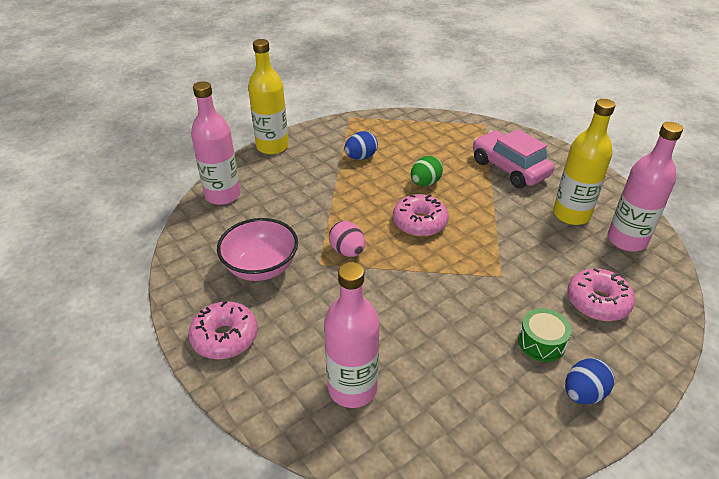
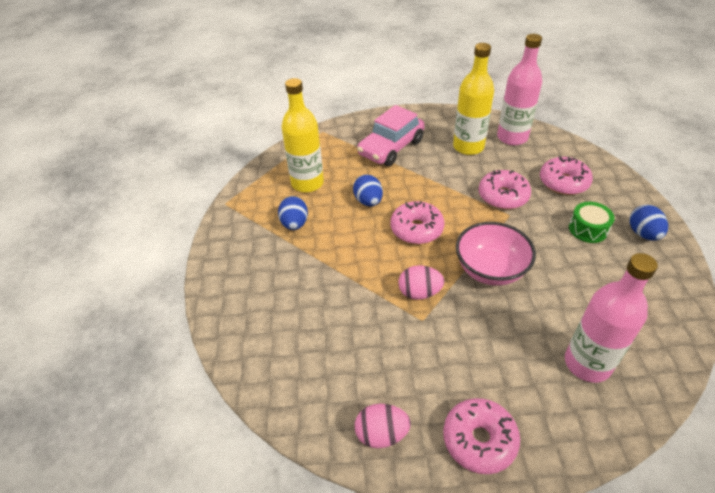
camera: 55 degrees left, 5 degrees up
(198, 281) = (381, 434): none -> pink egg
(223, 195) = (256, 357): pink bottle -> none
(261, 268) = (398, 369): pink bowl -> pink bowl (490, 270)
(272, 146) = (212, 281): yellow bottle -> yellow bottle (307, 183)
(425, 183) = (368, 201): green egg -> blue egg
(509, 168) = (391, 148): pink car -> pink car turned 45 degrees counterclockwise
(523, 263) = (503, 196): none -> pink donut

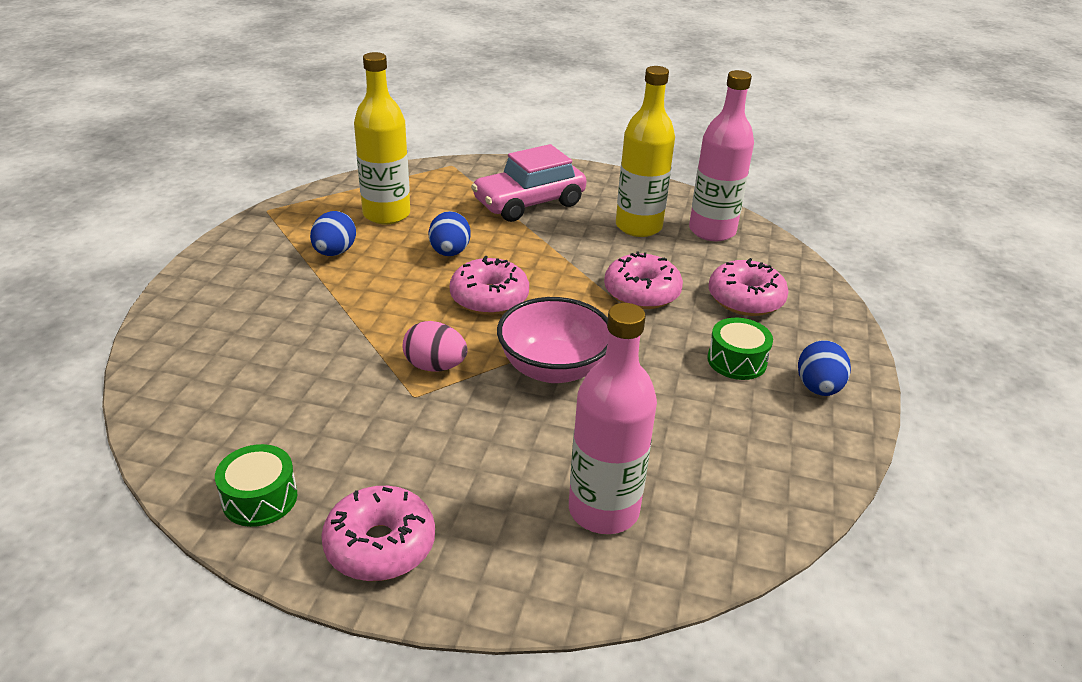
camera: 15 degrees right, 10 degrees down
(381, 434) = (260, 498): pink egg -> green drum

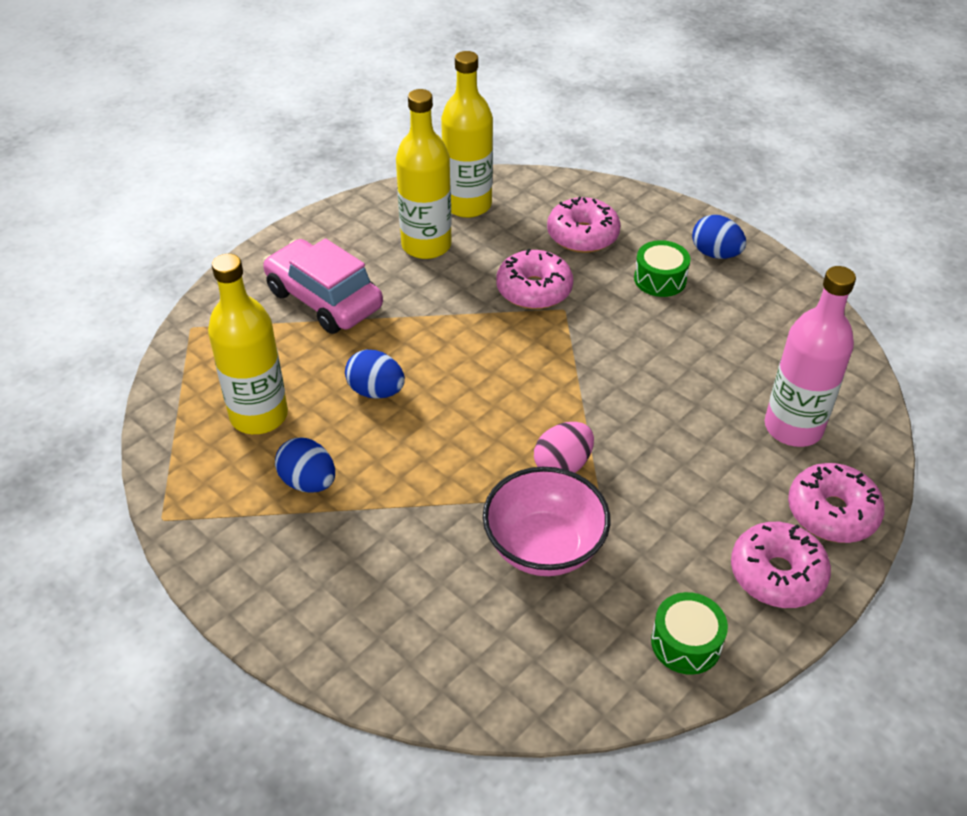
camera: 60 degrees left, 10 degrees up
(489, 298) = (477, 391): pink donut -> pink donut (832, 512)
(529, 203) = (324, 299): pink car -> pink car turned 135 degrees clockwise
(553, 368) = (610, 389): pink bowl -> pink bowl (544, 547)
(712, 231) = (467, 205): pink bottle -> yellow bottle

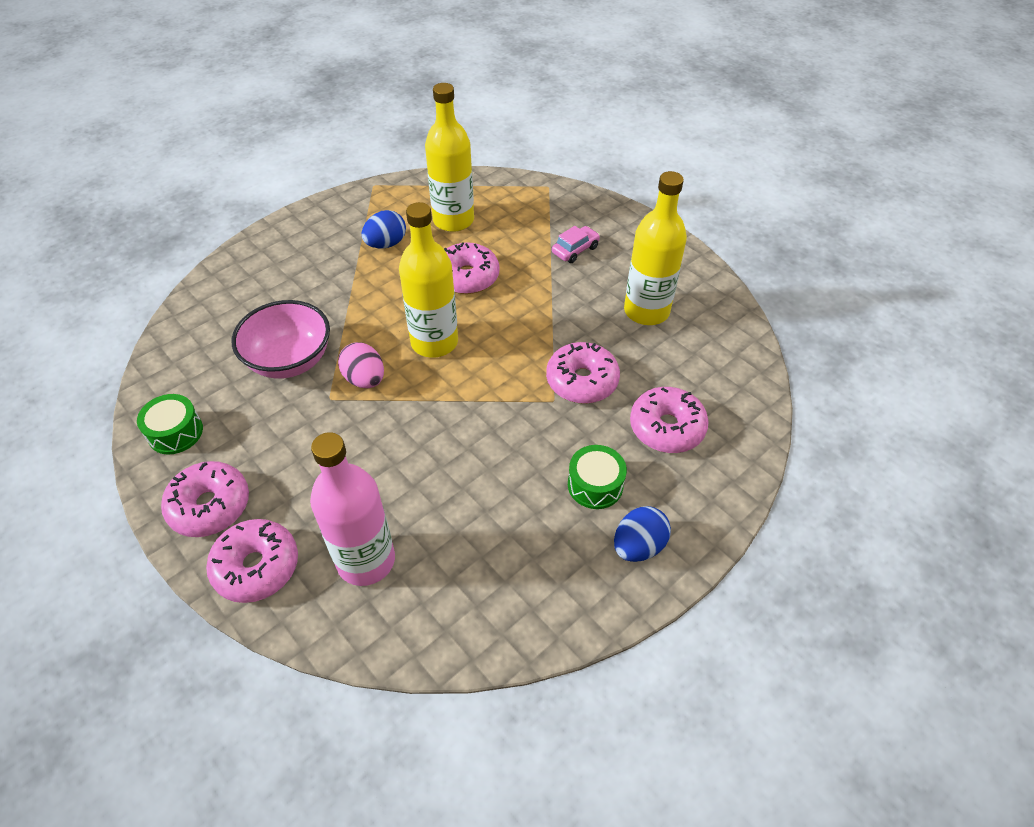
camera: 95 degrees right, 5 degrees up
(324, 299) = (575, 250): pink car -> pink car, size x0.49
(376, 391) = (467, 277): blue egg -> pink donut
(467, 205) = (710, 342): yellow bottle -> yellow bottle (434, 342)

